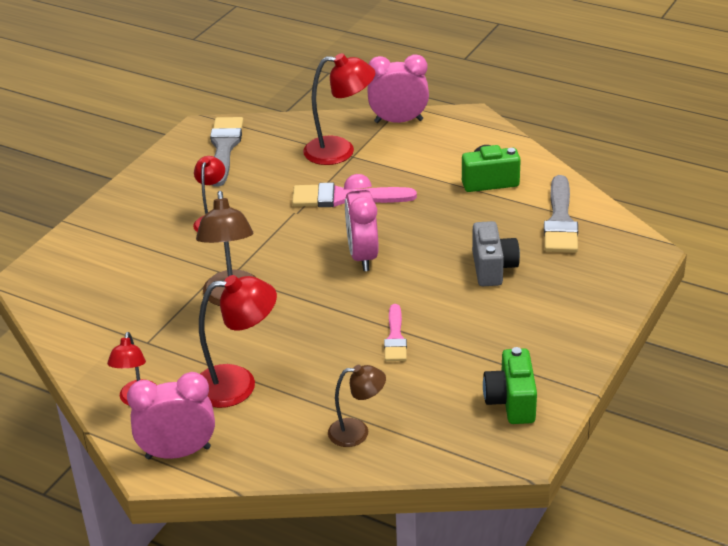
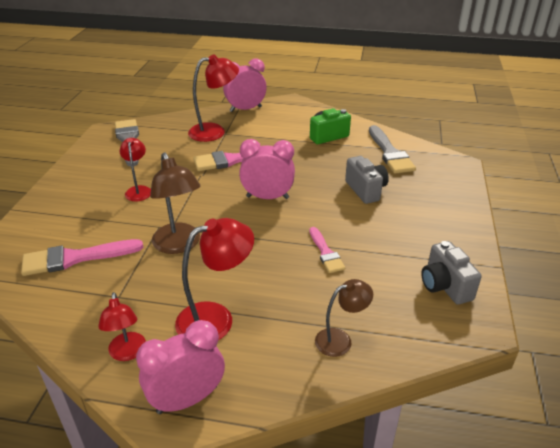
camera: 20 degrees left, 0 degrees up
(116, 291) = (76, 258): none -> pink brush
(362, 256) = (267, 197): pink clock -> pink clock turned 120 degrees clockwise
(511, 402) = (444, 286): green camera -> grey camera

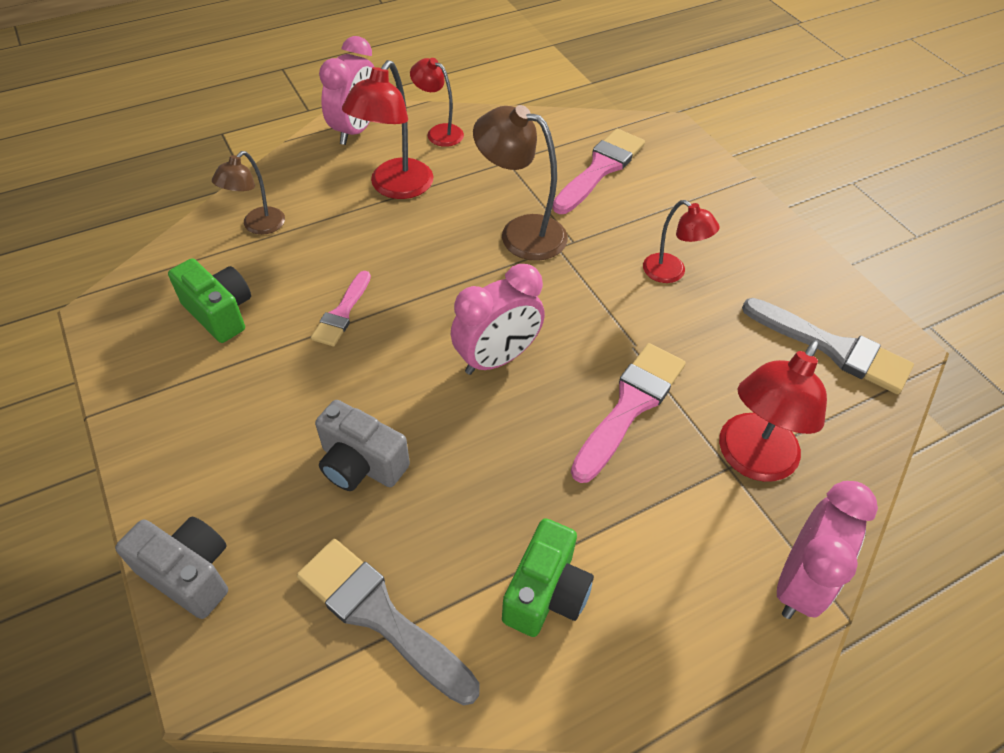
camera: 140 degrees right, 15 degrees up
(325, 252) = (342, 312): pink brush -> pink brush turned 105 degrees counterclockwise
(400, 287) = (220, 313): none -> green camera
(444, 286) = (163, 343): grey camera -> grey camera (189, 574)

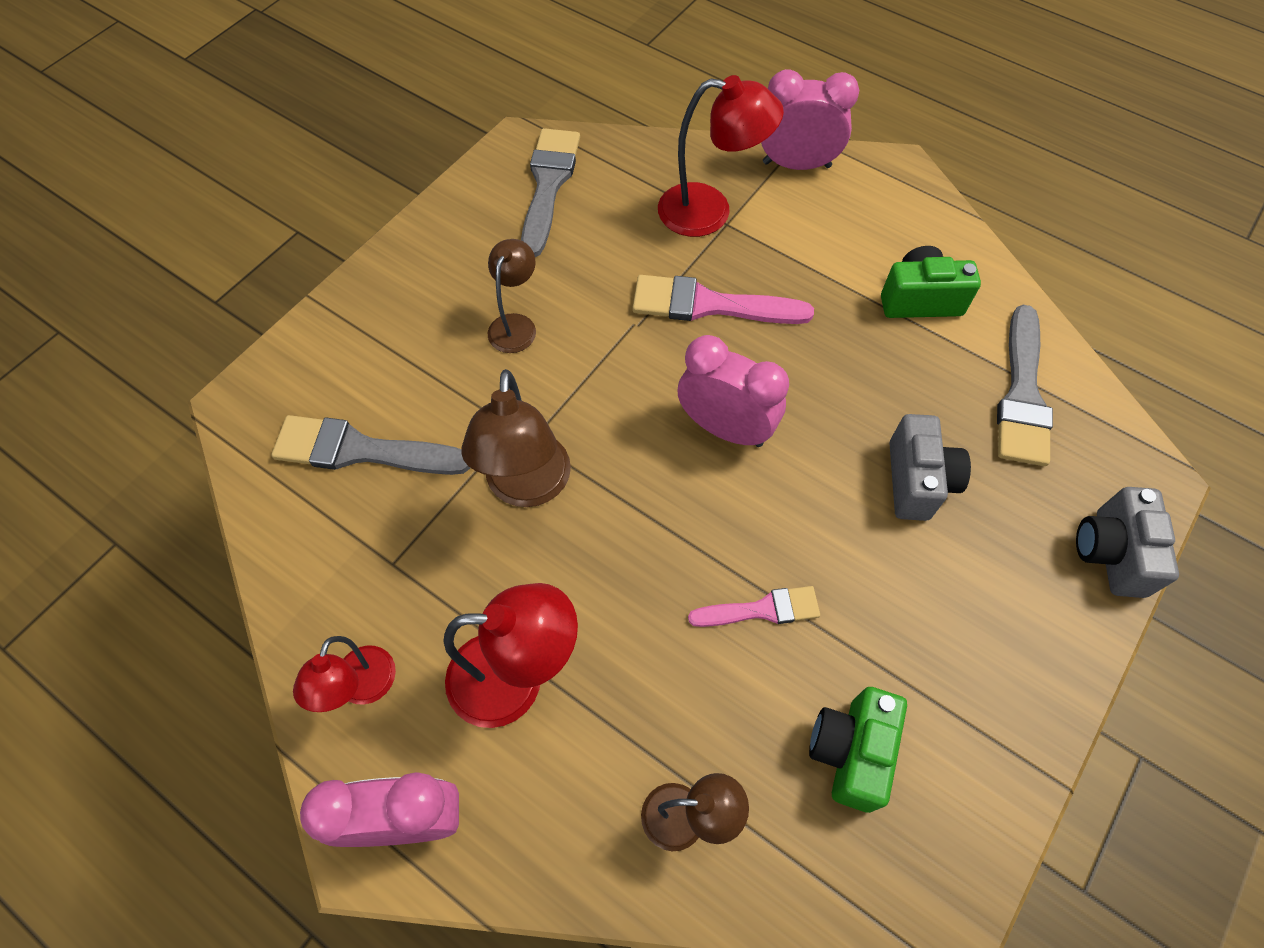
camera: 115 degrees left, 10 degrees up
(600, 169) = (362, 450): pink brush -> grey brush
(671, 273) = (515, 325): red lamp -> brown lamp

